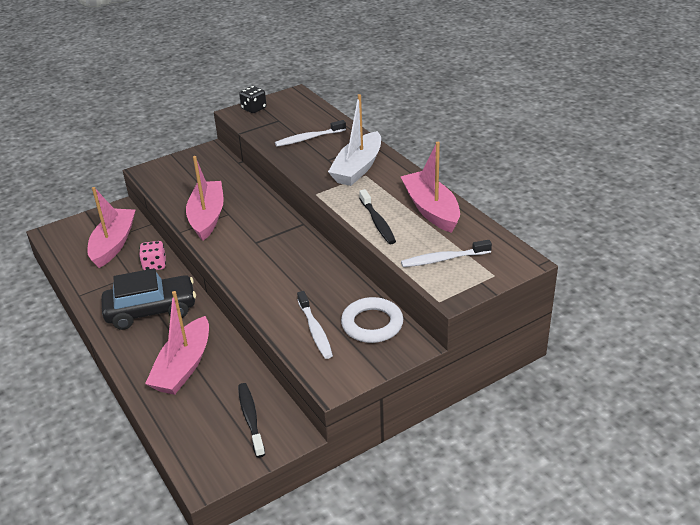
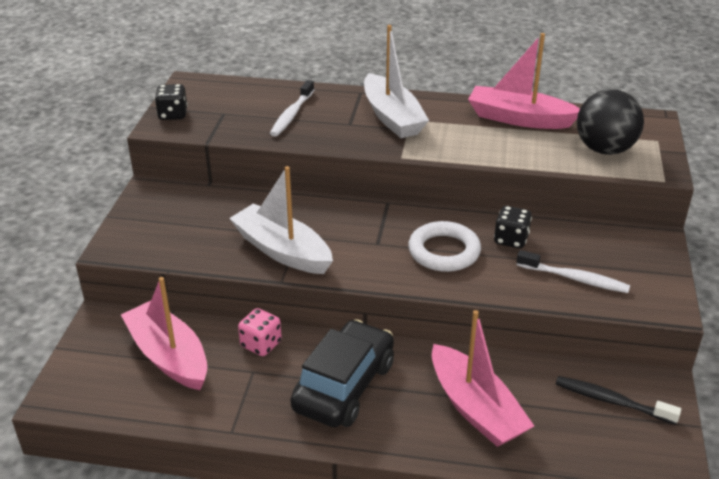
camera: 50 degrees left, 0 degrees up
(207, 217) = (282, 251): pink boat -> white boat
(325, 286) = (511, 240): none -> black dice
(372, 324) = (603, 244): white ring -> white ring (444, 251)
(377, 222) = (501, 151): black toothbrush -> none
(443, 259) = (604, 149): white toothbrush -> black ball

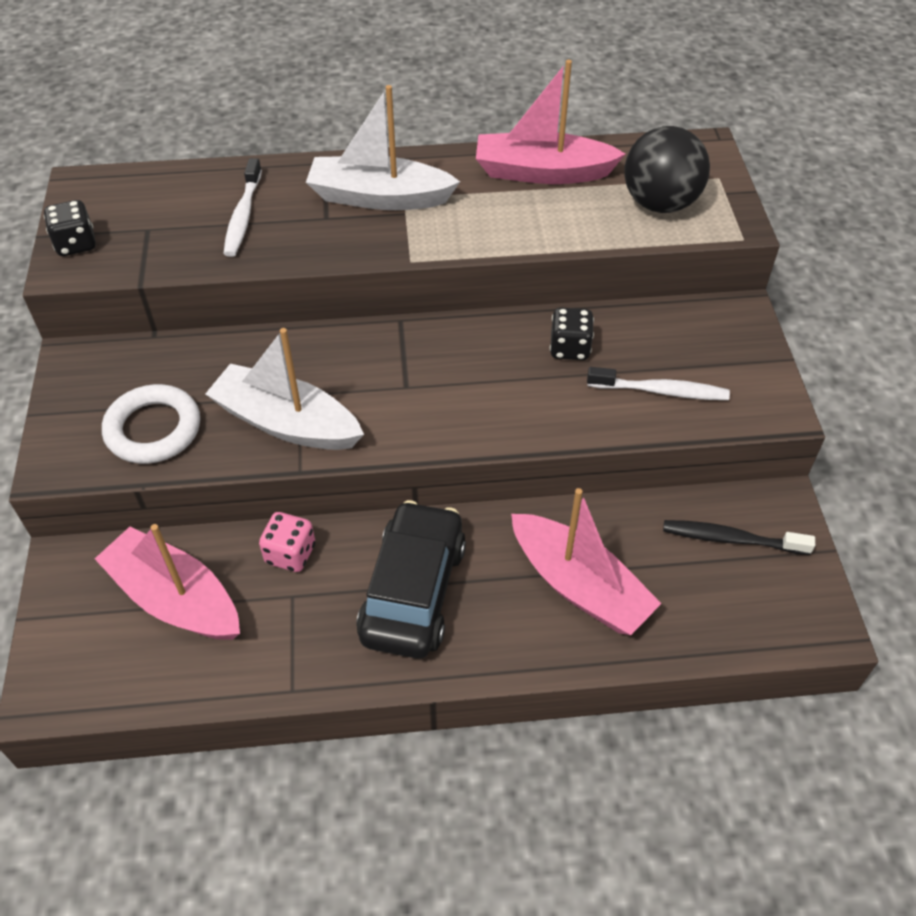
camera: 15 degrees left, 15 degrees up
(392, 117) = (379, 197): white boat -> white boat turned 135 degrees clockwise
(444, 251) = (493, 382): white ring -> white ring (153, 429)

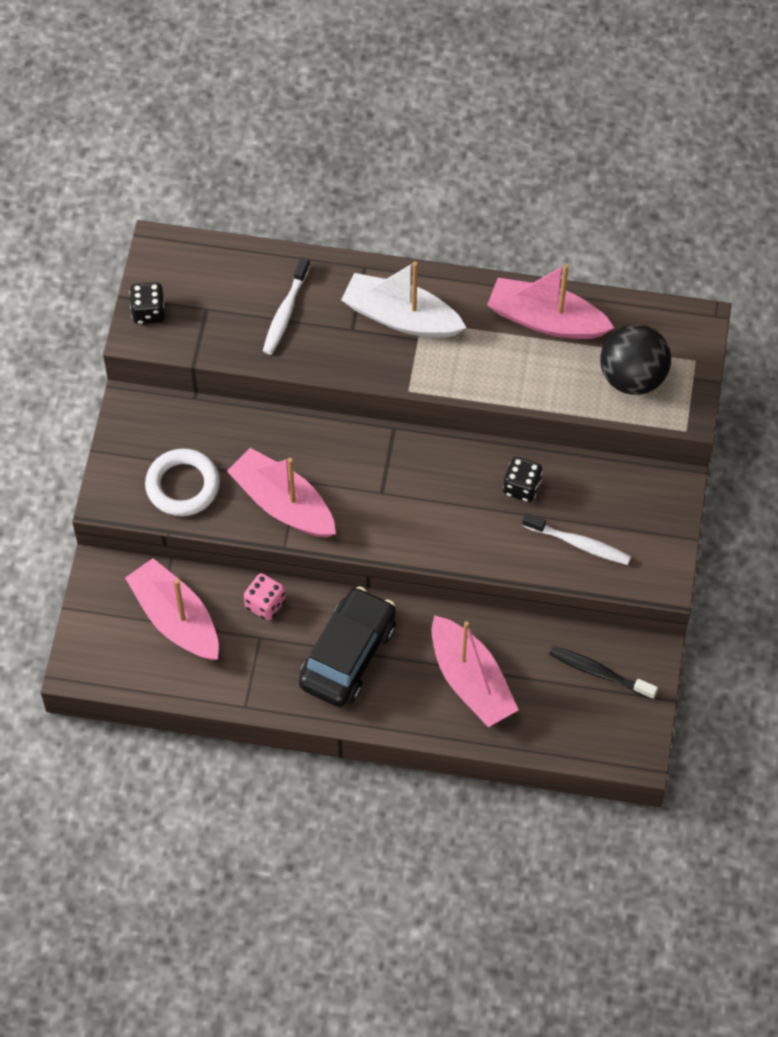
camera: 15 degrees right, 10 degrees up
(286, 423) = (283, 504): white boat -> pink boat

